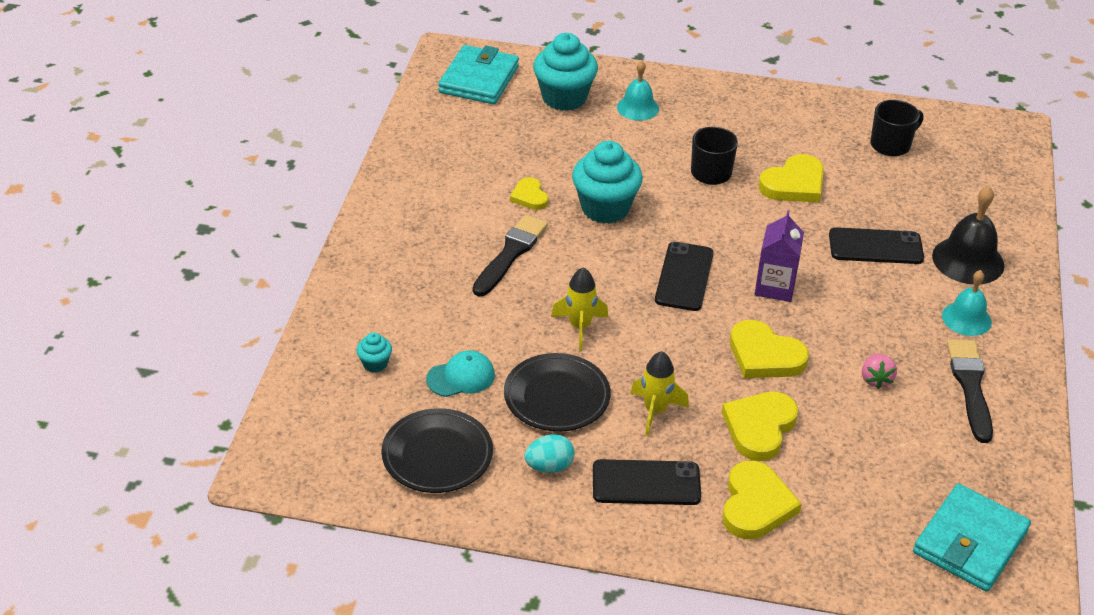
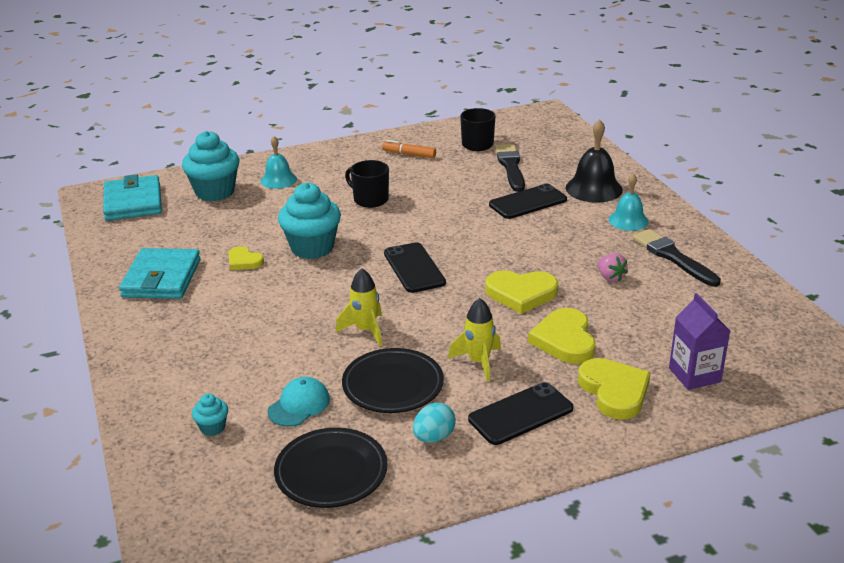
camera: 30 degrees left, 10 degrees down
(510, 254) = (263, 304): black brush -> black brush (510, 166)
(775, 287) = (485, 250): purple carton -> purple carton (694, 375)
(794, 184) = (436, 186): yellow heart -> none
(801, 128) = (409, 154): none -> orange marker
(970, 542) = (775, 348): turquoise wallet -> turquoise wallet (162, 278)

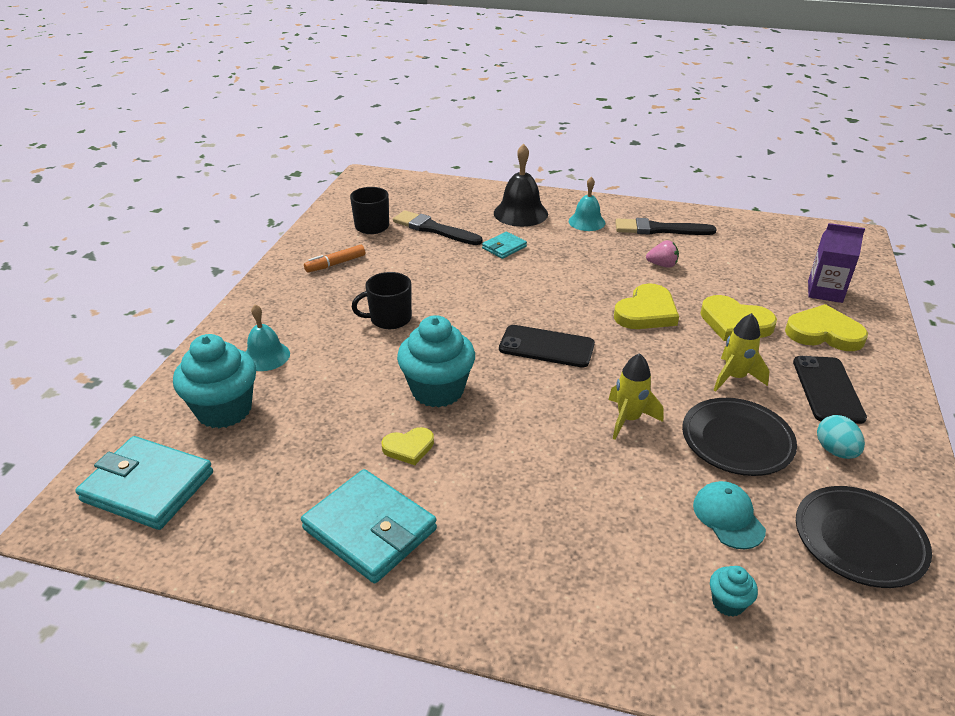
camera: 55 degrees left, 5 degrees up
(528, 202) = (504, 247): black phone -> turquoise wallet

